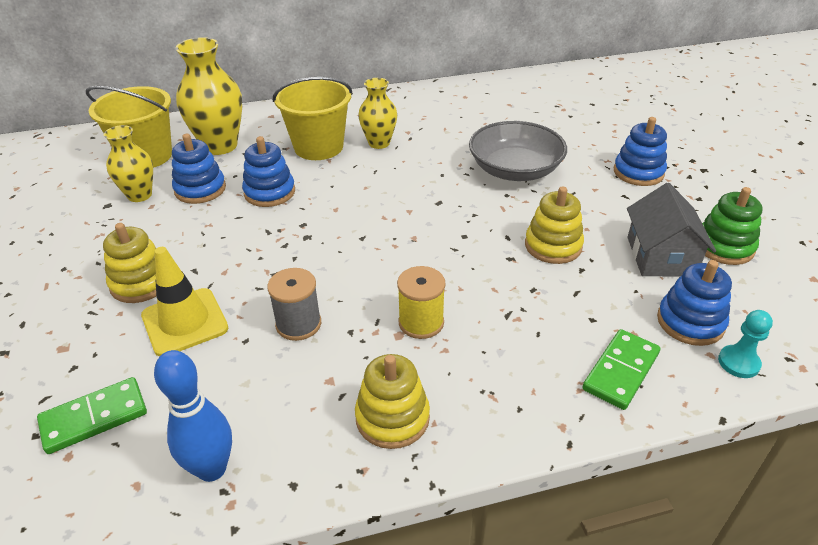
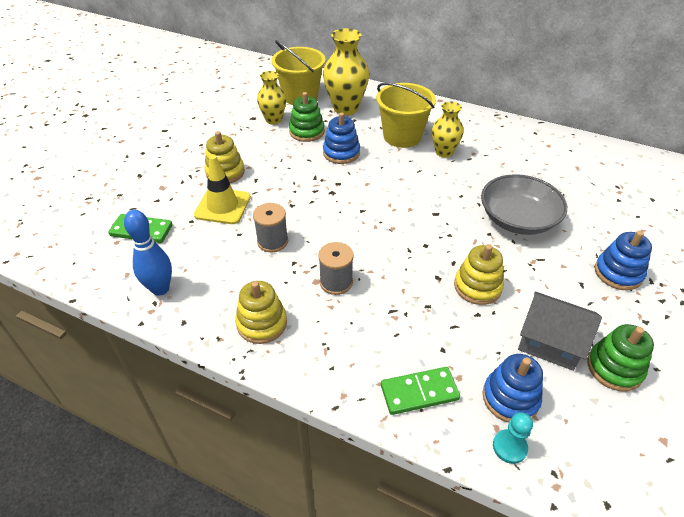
camera: 40 degrees right, 5 degrees up
(200, 189) = (307, 132): blue stacking toy -> green stacking toy
(421, 322) = (336, 282): yellow spool -> grey spool
(660, 256) = (550, 342): grey house -> grey house turned 75 degrees clockwise

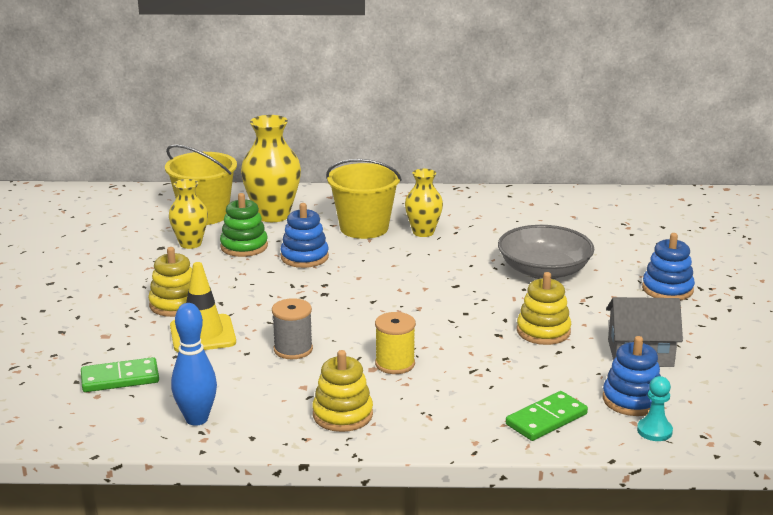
camera: 25 degrees left, 20 degrees down
(336, 282) = (395, 364): grey spool -> yellow spool
(614, 368) = (707, 356): green stacking toy -> none

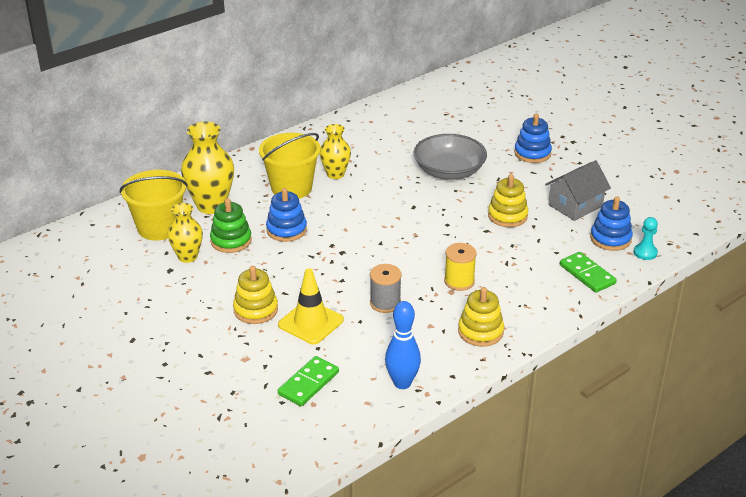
camera: 40 degrees left, 10 degrees up
(546, 419) = (587, 274): green domino -> green domino turned 45 degrees counterclockwise

